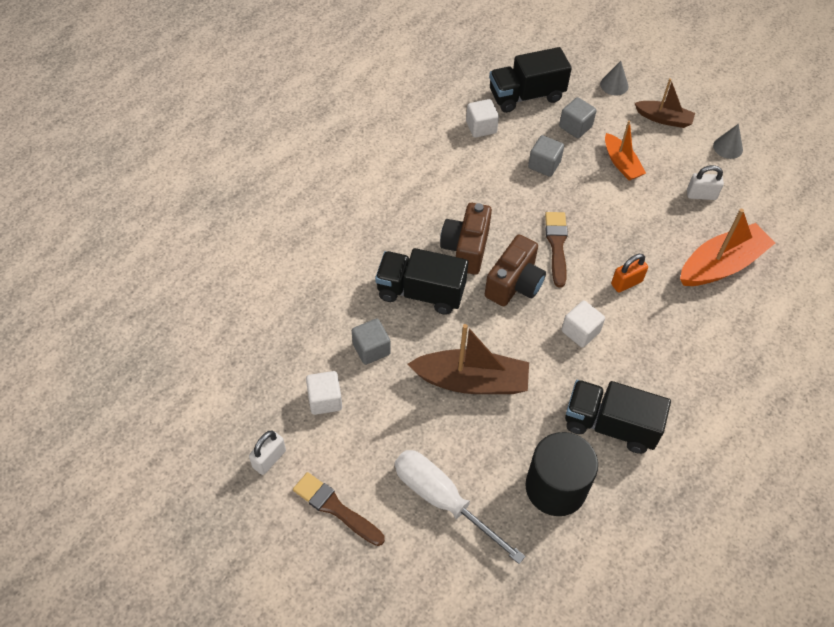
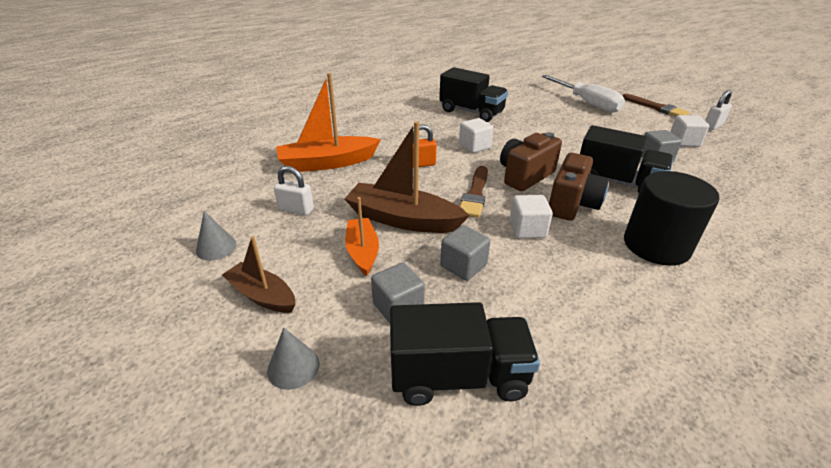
camera: 165 degrees left, 20 degrees down
(472, 381) = (567, 136): brown boat -> brown boat (403, 219)
(481, 127) = (547, 332): white cube -> white cube (527, 229)
(555, 487) = (515, 99): black cylinder -> black cylinder (656, 245)

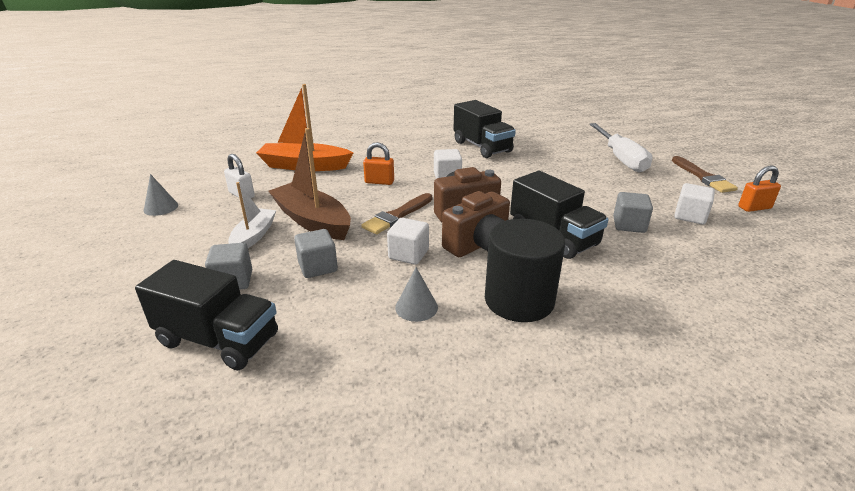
camera: 25 degrees right, 5 degrees down
(262, 295) = (154, 246): brown boat -> none
(293, 367) = (122, 296): grey cone -> grey cone (416, 307)
(362, 251) = (254, 236): orange boat -> white boat
(712, 126) = (754, 207): white padlock -> orange padlock

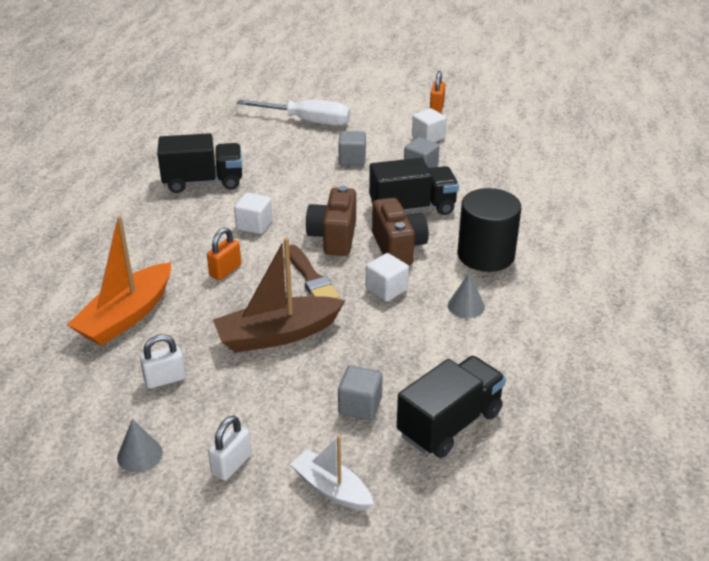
camera: 65 degrees left, 5 degrees up
(152, 242) = (231, 465): none -> white padlock
(254, 236) = (279, 381): white boat -> white boat (331, 489)
(318, 267) = (371, 347): grey cube -> grey cube (352, 159)
(703, 177) = (374, 102): brown brush -> none

